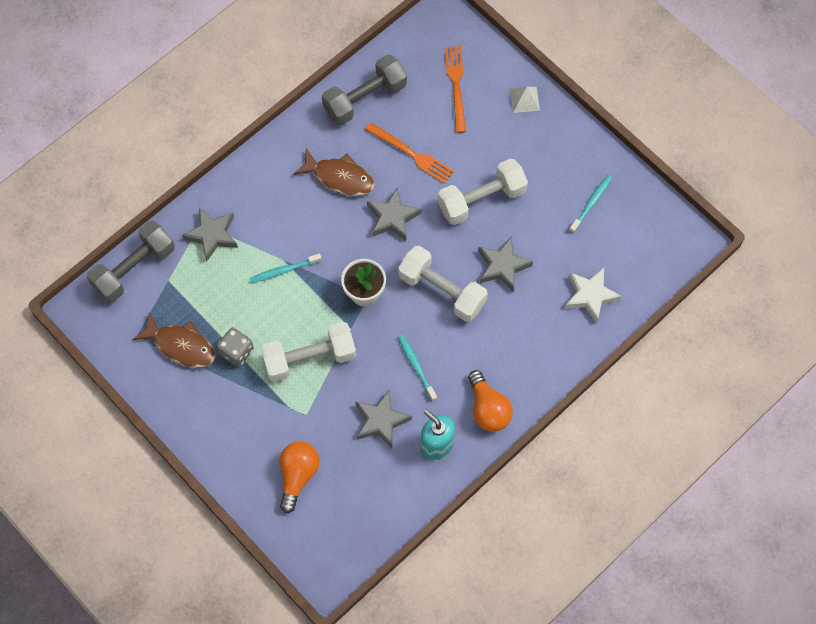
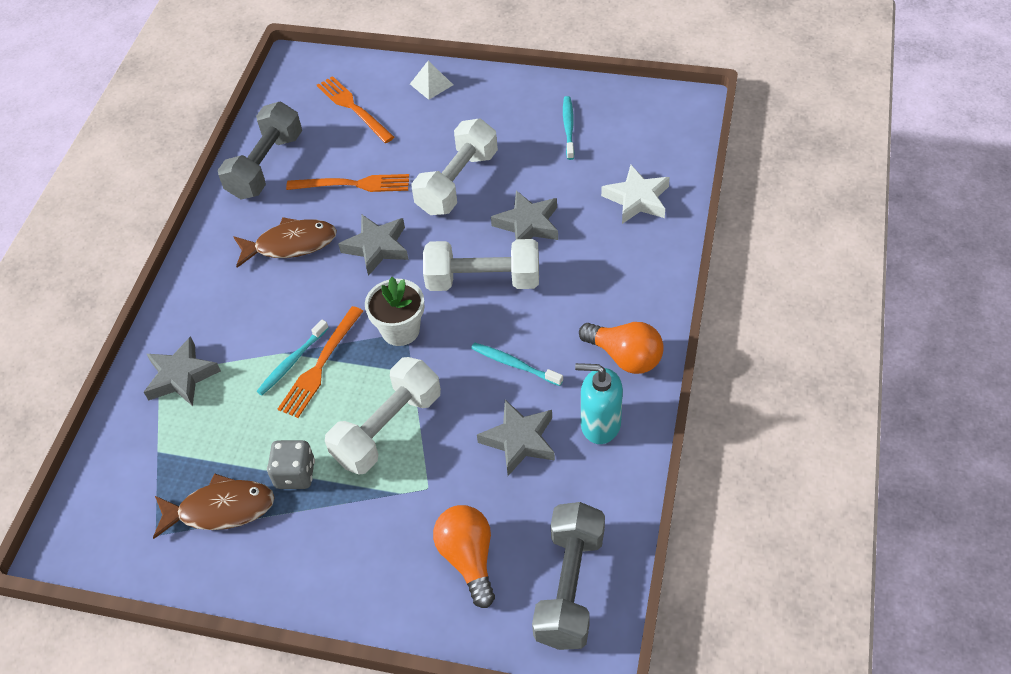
camera: 30 degrees left, 15 degrees down
(134, 268) = (105, 464): grey dumbbell -> grey dumbbell (569, 587)
(300, 284) = (321, 364): none -> orange fork

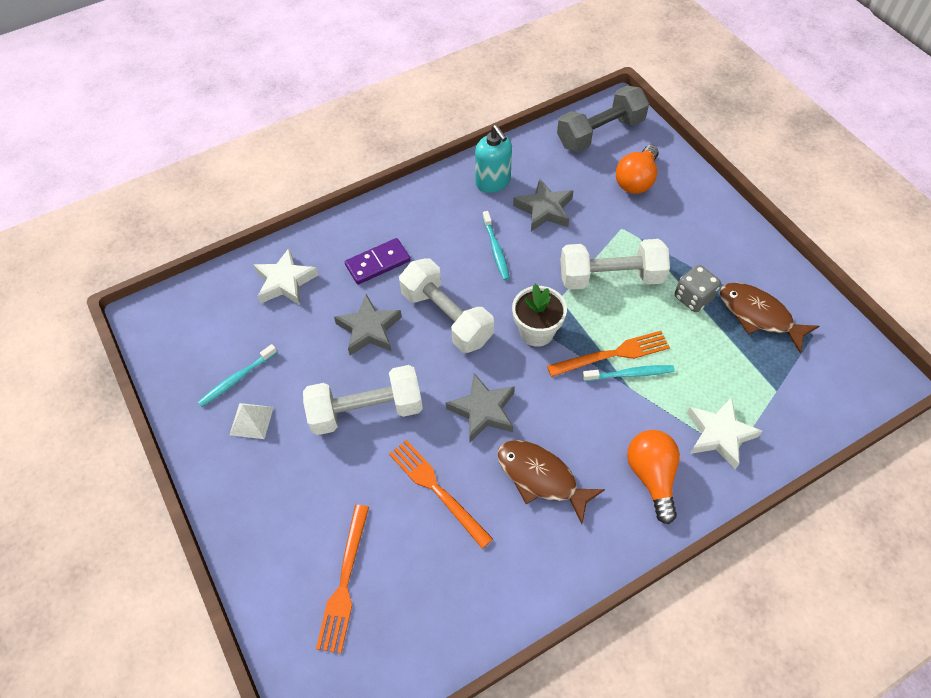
camera: 135 degrees left, 5 degrees up
(181, 376) = (719, 435): grey star -> white star
(266, 166) = (482, 591): grey dumbbell -> none
(431, 84) = (258, 537): white pyramid -> white pyramid (251, 420)
(592, 270) = (378, 263): none -> purple domino
(625, 357) = (433, 201): orange light bulb -> orange light bulb (652, 476)

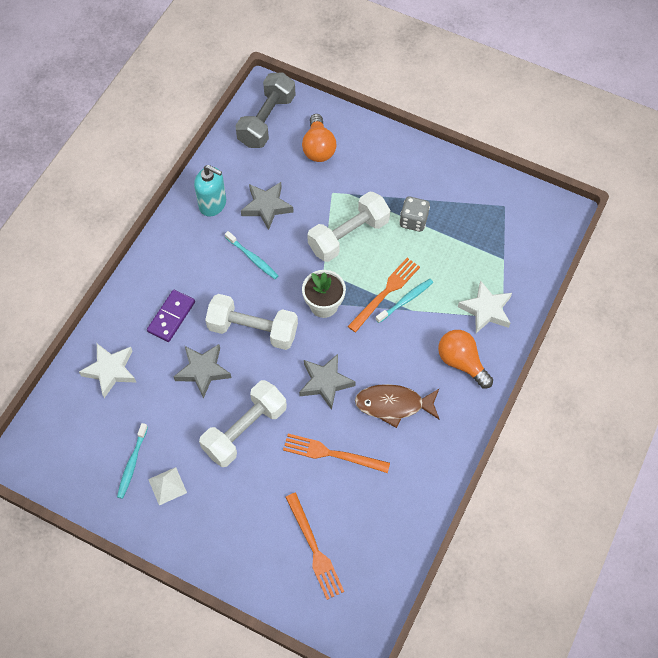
camera: 35 degrees left, 5 degrees up
(758, 315) = (463, 211): brown fish -> none

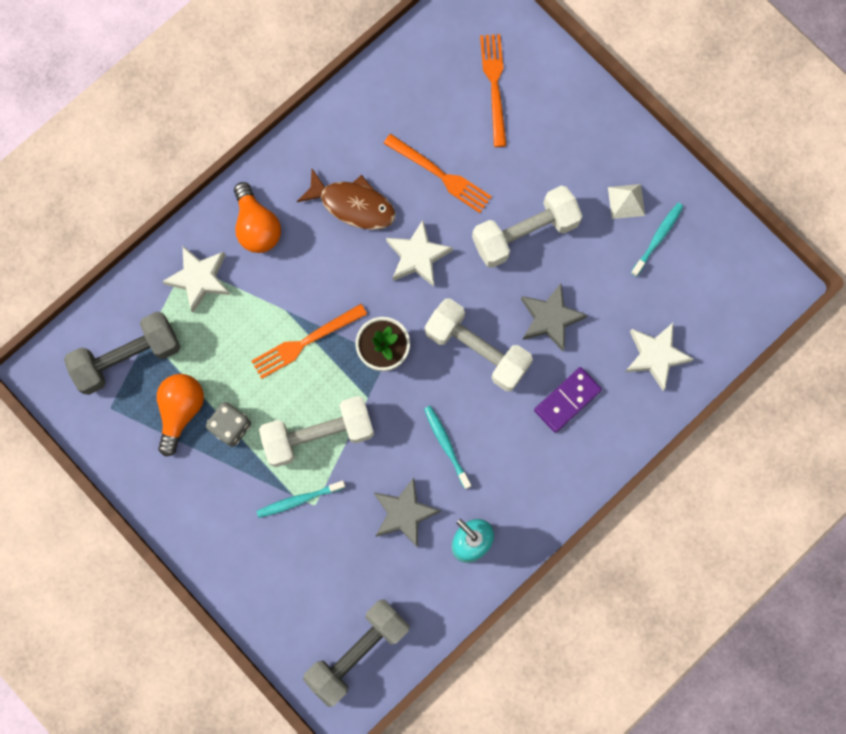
camera: 160 degrees left, 15 degrees up
(318, 148) = (306, 581): orange light bulb -> orange light bulb (181, 411)
(325, 383) = (417, 256): grey star -> white star
(405, 300) = (287, 324): turquoise toothbrush -> turquoise toothbrush (299, 500)
(510, 240) = (127, 357): none -> grey dumbbell

